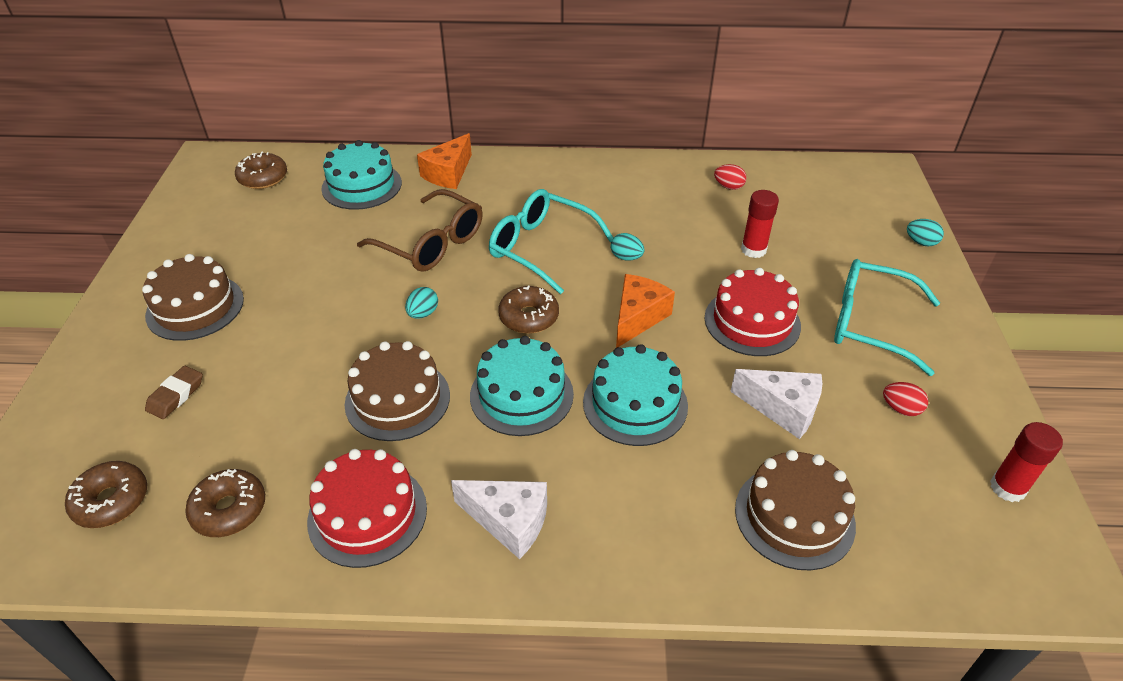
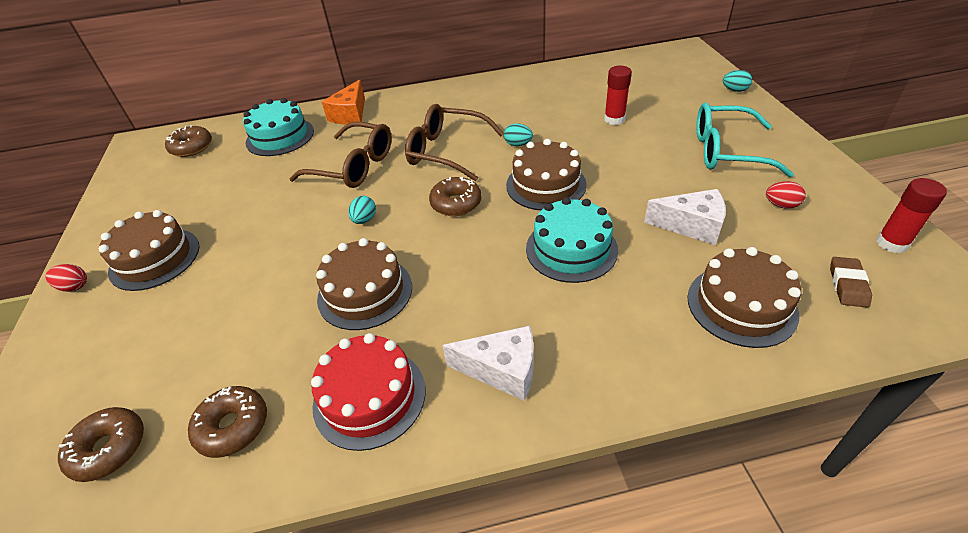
camera: 10 degrees left, 0 degrees up
(176, 395) = (154, 337): brown eraser -> brown eraser (847, 285)
(521, 395) = (473, 264): turquoise cake -> none
(541, 247) = (446, 151): turquoise glasses -> brown glasses
(638, 317) = (546, 185): orange cheese -> brown cake
(728, 187) = (575, 82): red egg -> red egg (74, 287)
(752, 321) = (637, 168): red cake -> none

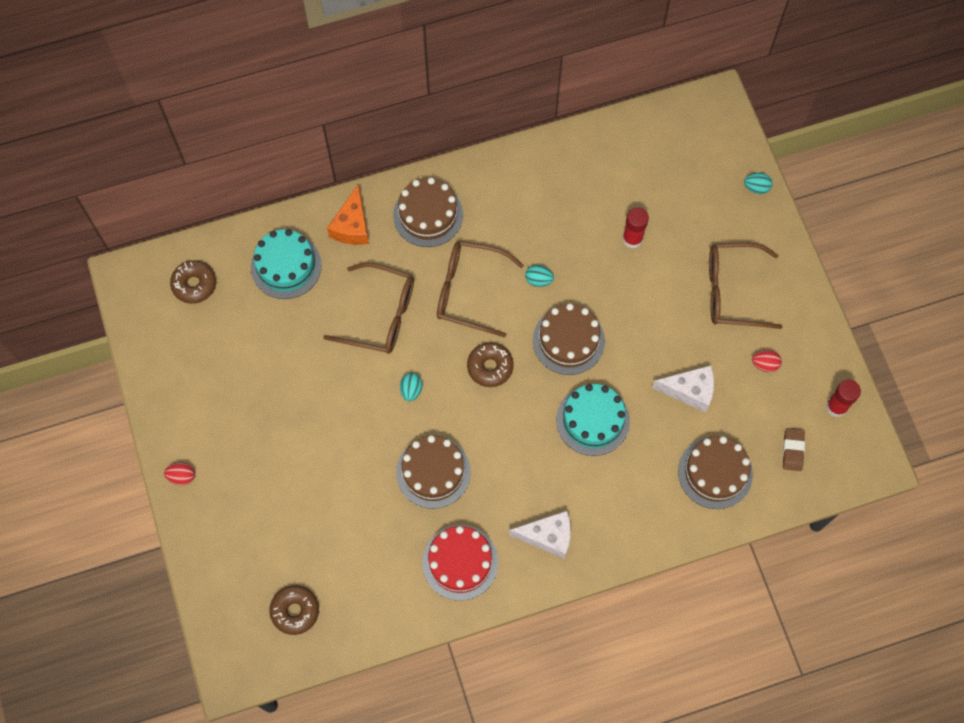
camera: 10 degrees left, 25 degrees up
(155, 258) = (237, 442): brown cake -> brown cake (428, 215)
(233, 426) = (373, 590): brown donut -> none
(726, 151) = (732, 291): turquoise glasses -> brown glasses

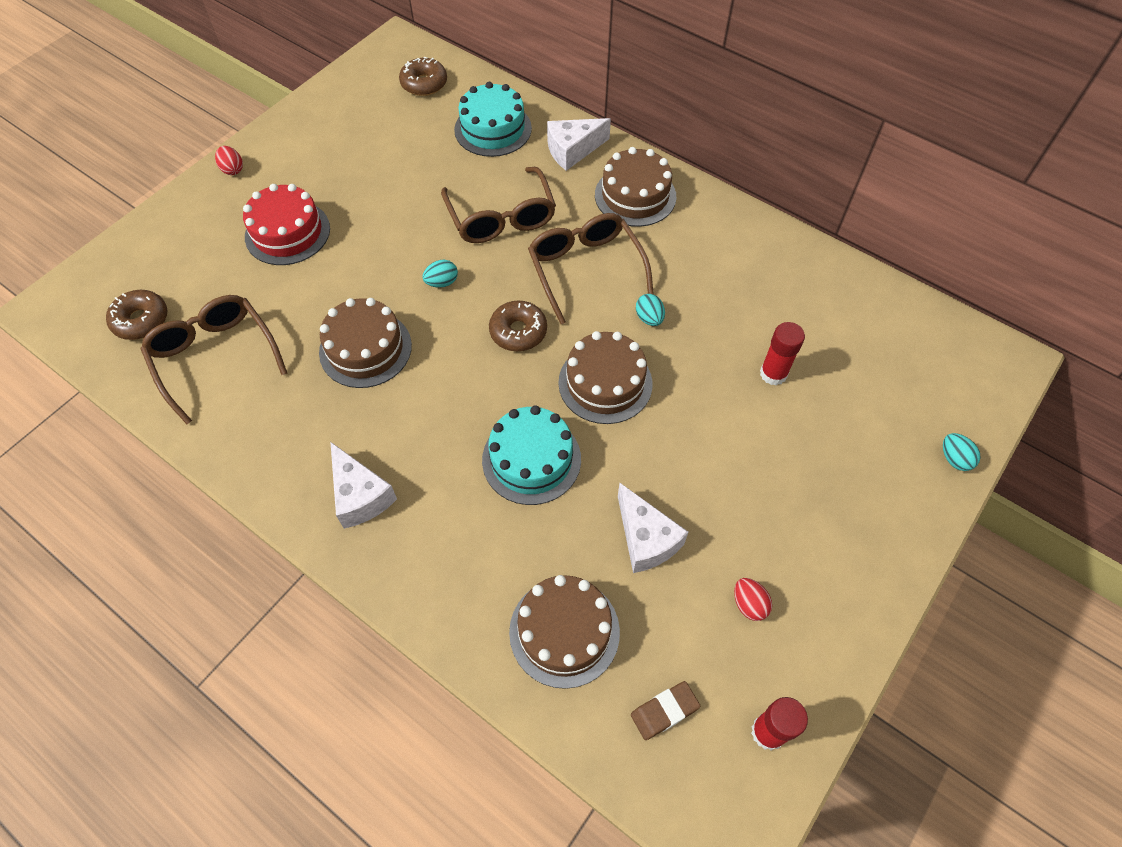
camera: 55 degrees right, 10 degrees down
(352, 226) = (572, 150): orange cheese -> white cheese
(460, 562) = (277, 429): red cake -> red cake (287, 232)
(732, 291) = (807, 510): brown glasses -> brown glasses (214, 357)

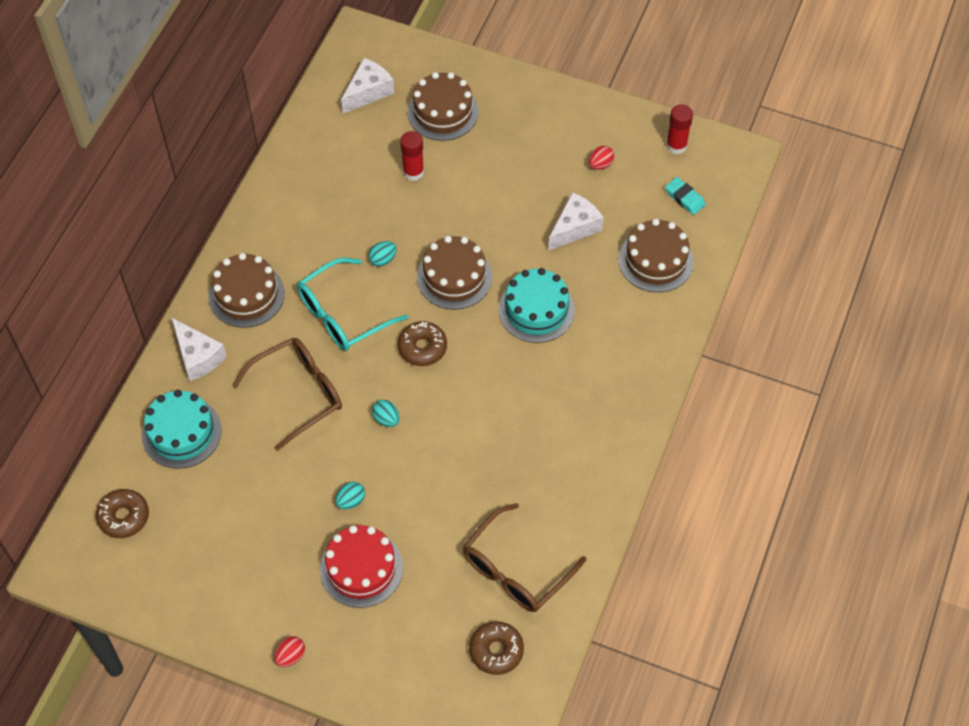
camera: 105 degrees left, 0 degrees up
(360, 495) = (603, 412): white cheese -> white cheese (368, 92)
(365, 349) = (472, 455): brown cake -> brown cake (443, 112)
(585, 269) = (342, 315): brown glasses -> turquoise glasses
(664, 711) = (684, 198): brown eraser -> turquoise eraser
(954, 459) = (454, 64): turquoise egg -> turquoise egg (351, 501)

